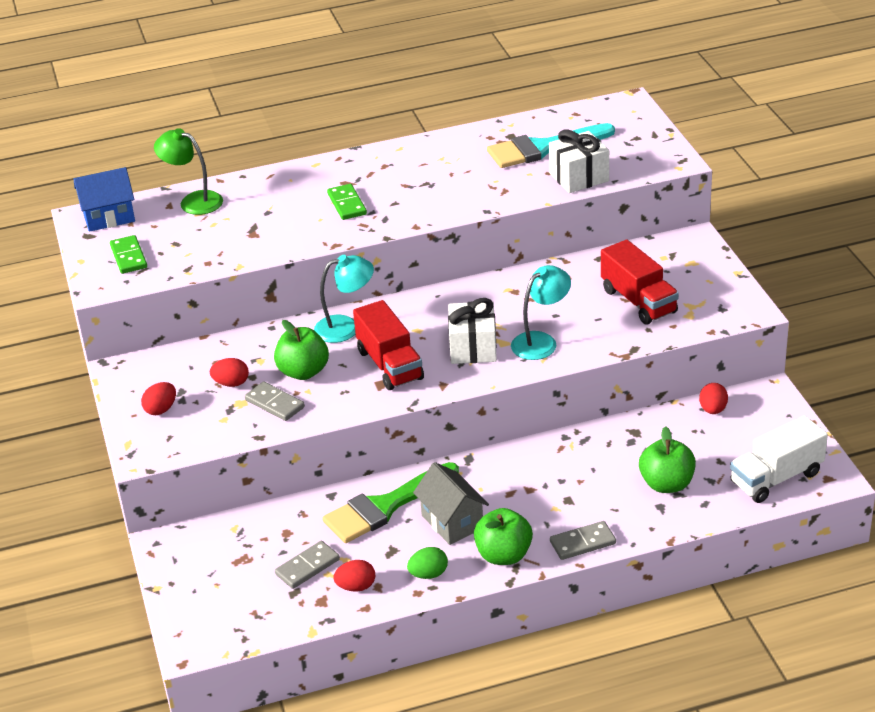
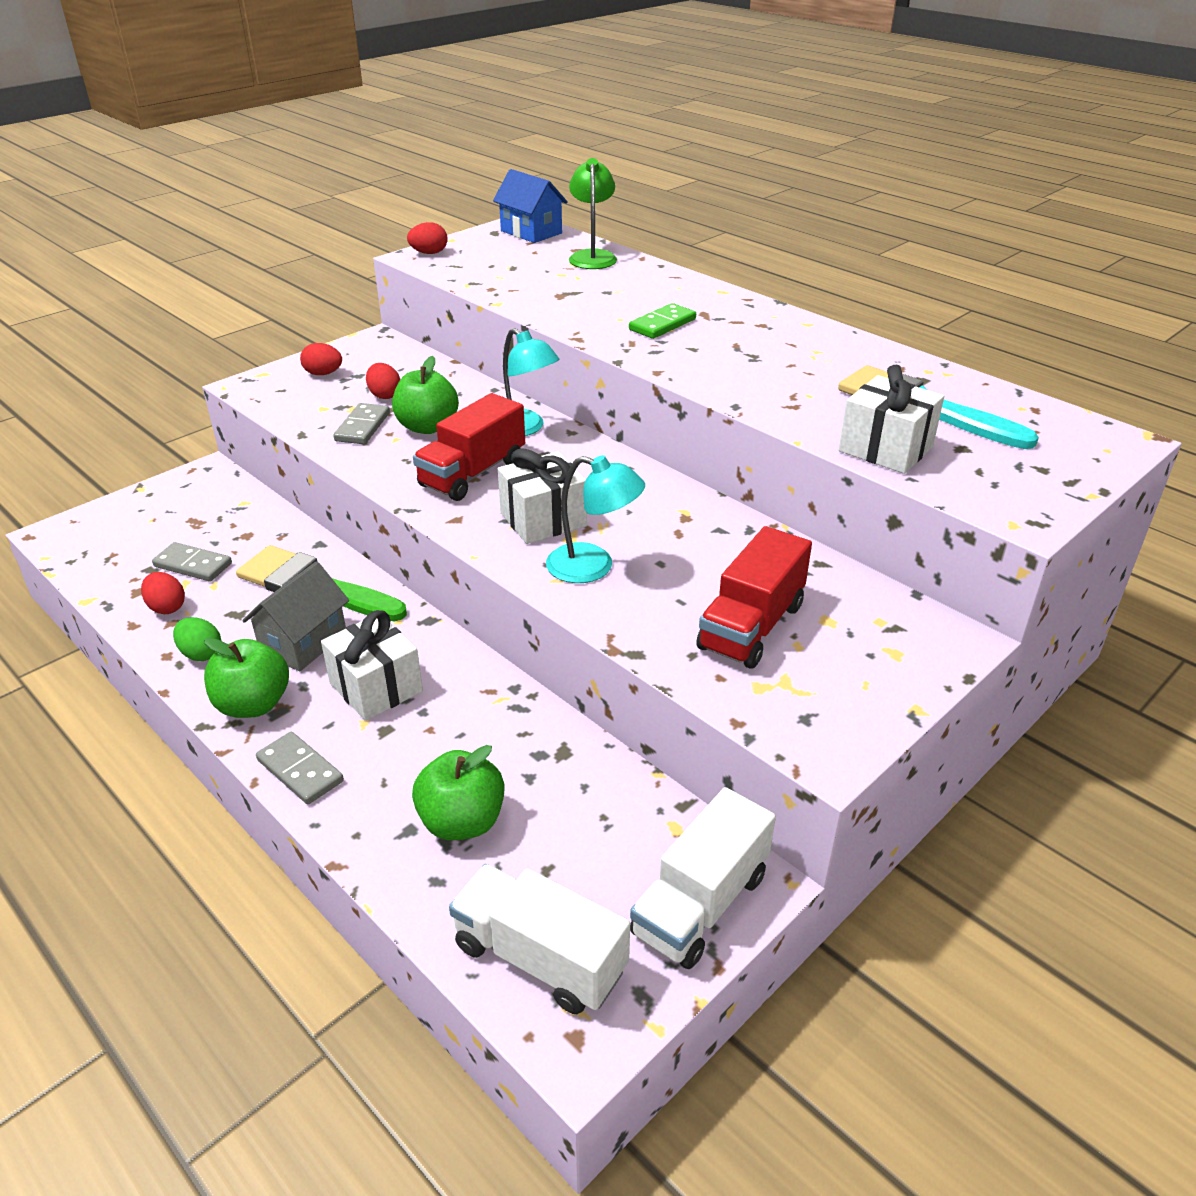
camera: 60 degrees right, 0 degrees up
(128, 257) = (472, 255): green domino -> none
(524, 496) = (376, 687): none -> white gift
(713, 410) = (665, 823): red egg -> red egg (429, 253)
(772, 415) = (700, 904): none -> white truck

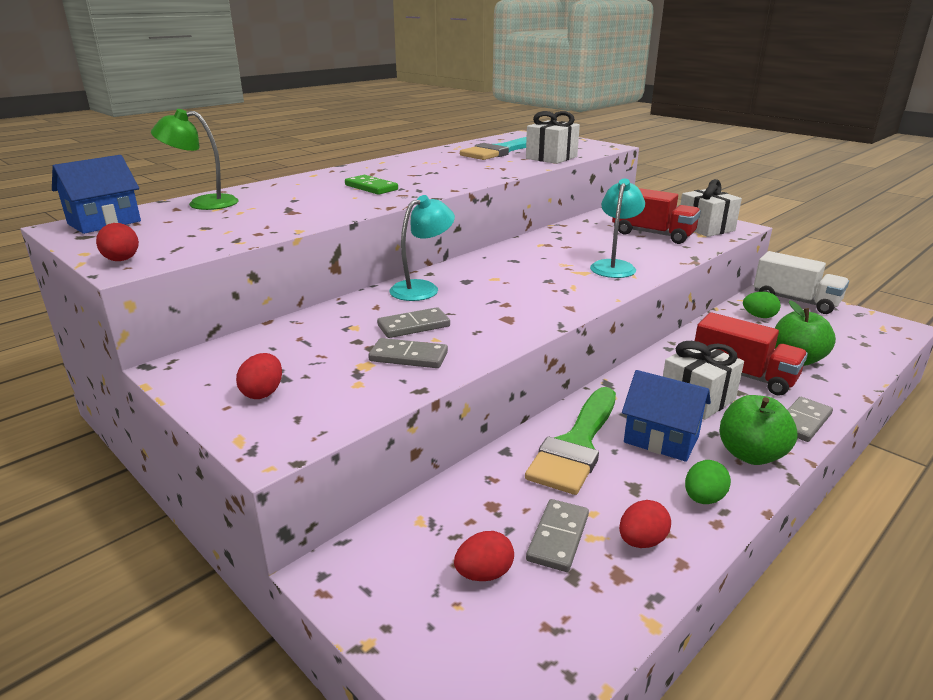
camera: 90 degrees left, 10 degrees down
(304, 643) = (661, 439): grey house -> blue house
(384, 395) = (337, 351): red egg -> red egg (484, 574)
(427, 427) = (413, 326): green apple -> grey domino
(472, 473) = (499, 304): red truck -> red truck (743, 375)
(540, 958) = (864, 336): white truck -> none
(543, 520) = (562, 280): white gift -> white gift (706, 228)
(624, 822) = (759, 316): none -> green egg

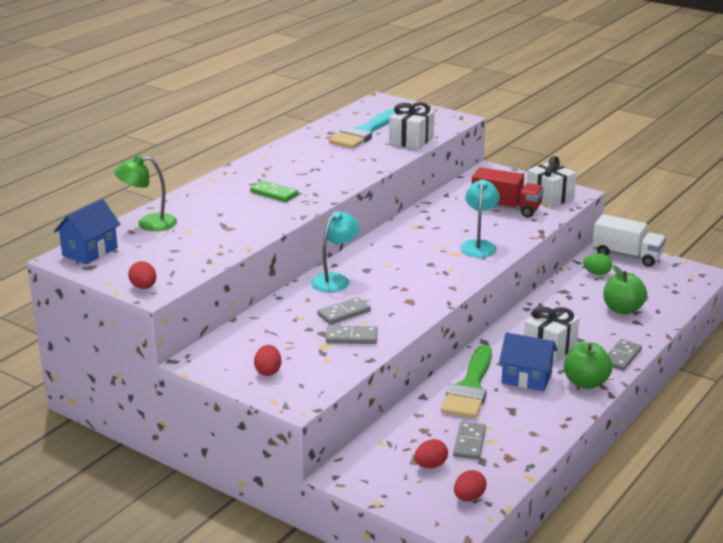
camera: 10 degrees left, 0 degrees up
(641, 541) = (519, 439): red egg -> red egg (469, 497)
(703, 498) = (555, 412): green egg -> none
(743, 375) = (582, 326): red truck -> none

